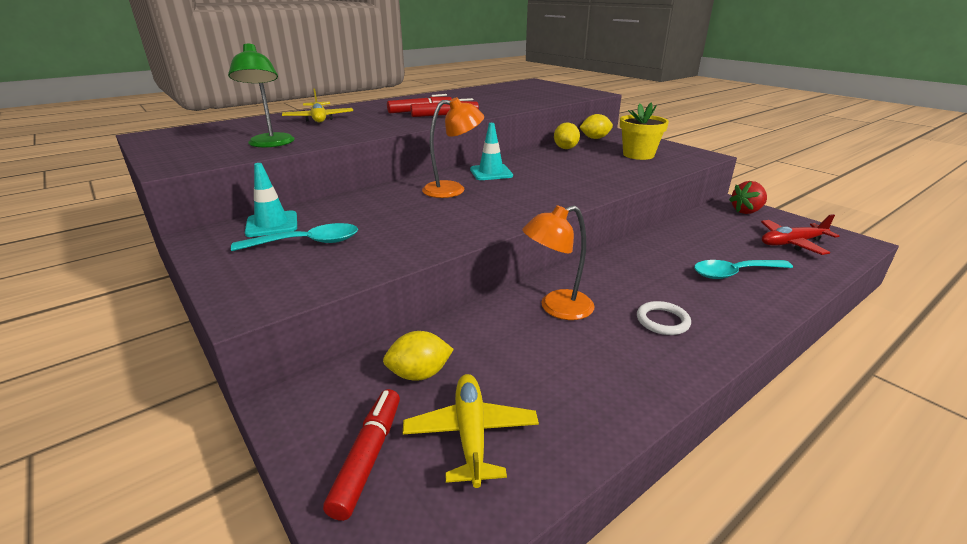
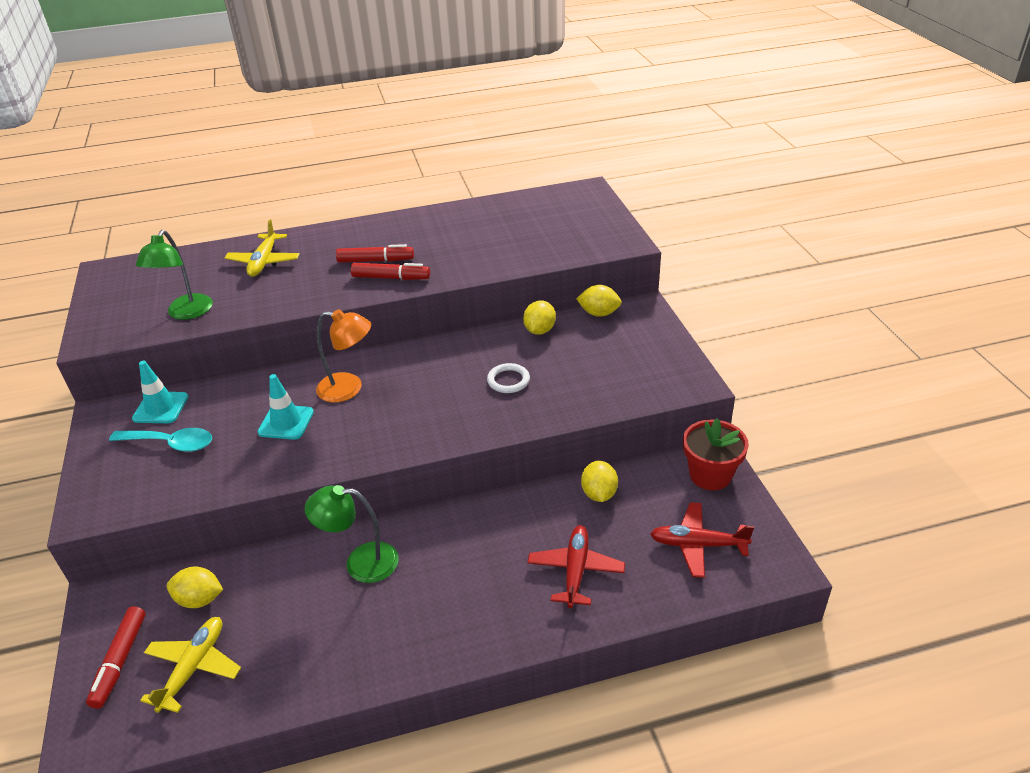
camera: 25 degrees right, 10 degrees up
(368, 457) = (120, 661): red marker -> red marker turned 150 degrees clockwise
(491, 173) = (412, 365): turquoise traffic cone -> turquoise traffic cone (286, 422)
(557, 308) = (360, 562): orange lamp -> green lamp
(638, 155) = (612, 364): yellow flower pot -> none
(662, 321) = (437, 609): white ring -> white ring (508, 380)
(690, 232) = (599, 494): none -> yellow lemon
(734, 273) = (575, 570): turquoise spoon -> red plane
(746, 211) = (710, 475): red strawberry -> red flower pot

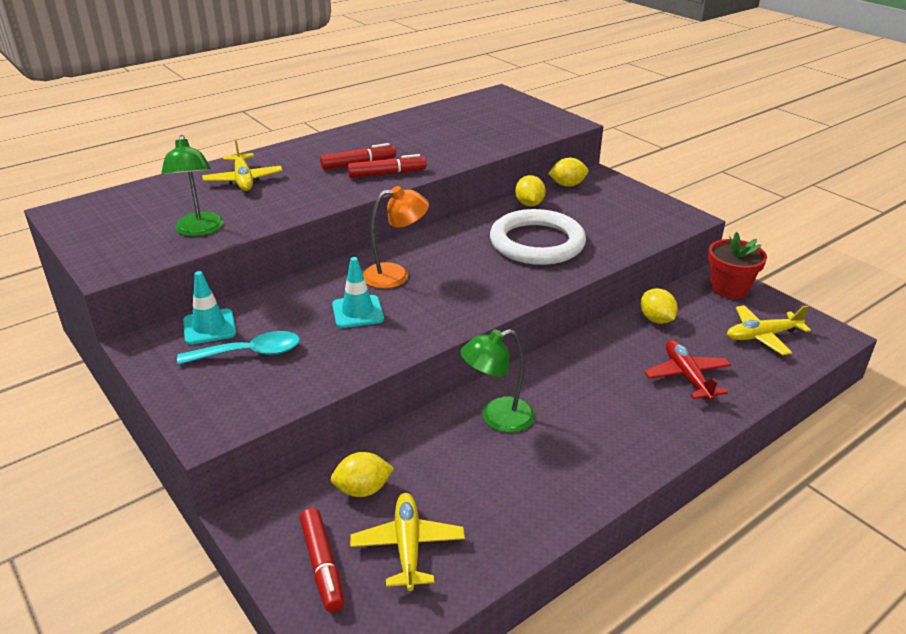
camera: 25 degrees left, 5 degrees down
(508, 380) = (537, 243): white ring -> white ring, size x2.35
(697, 545) = (762, 336): red plane -> yellow plane

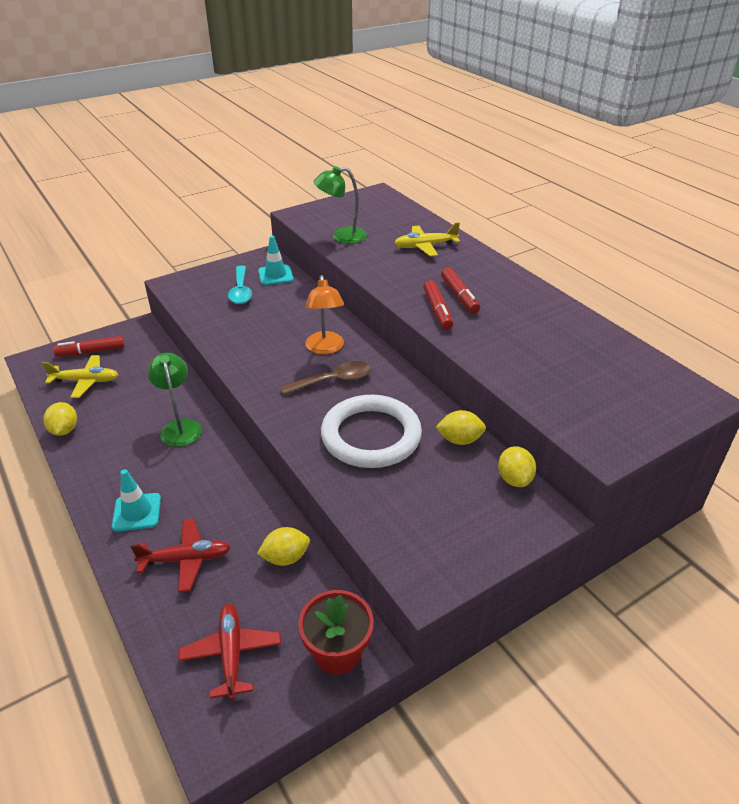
camera: 95 degrees right, 5 degrees up
(357, 312) = (276, 331): turquoise traffic cone -> turquoise traffic cone (137, 512)
(363, 489) = (140, 365): yellow lemon -> yellow lemon (64, 430)
(456, 266) = (333, 380): none -> brown spoon
(762, 336) = (231, 654): yellow plane -> red plane

